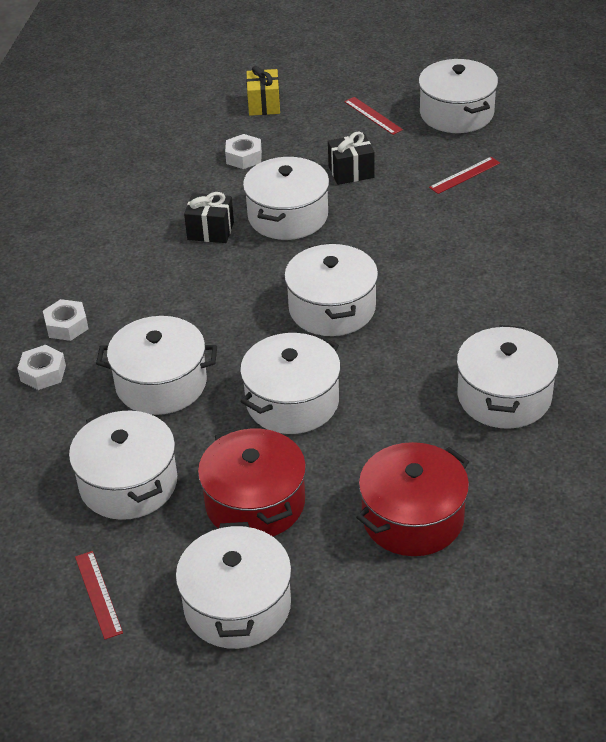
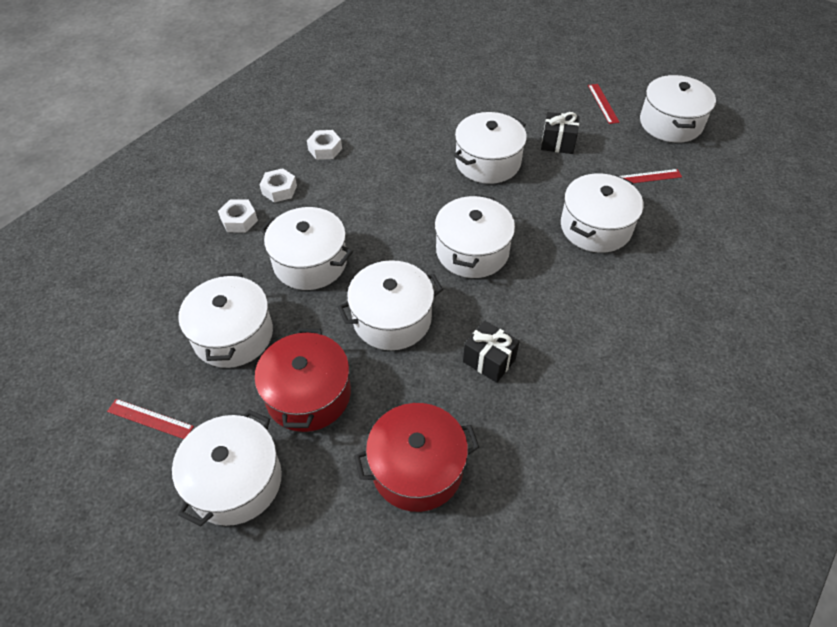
camera: 25 degrees right, 10 degrees up
(98, 594) = (150, 419): red ruler -> red ruler turned 75 degrees counterclockwise
(210, 231) = (425, 153): black gift -> black gift (489, 360)
(244, 157) = (486, 104): white nut -> white nut (325, 149)
(264, 105) = (526, 68): yellow gift -> none
(504, 396) = (561, 388): white pot -> white pot (595, 227)

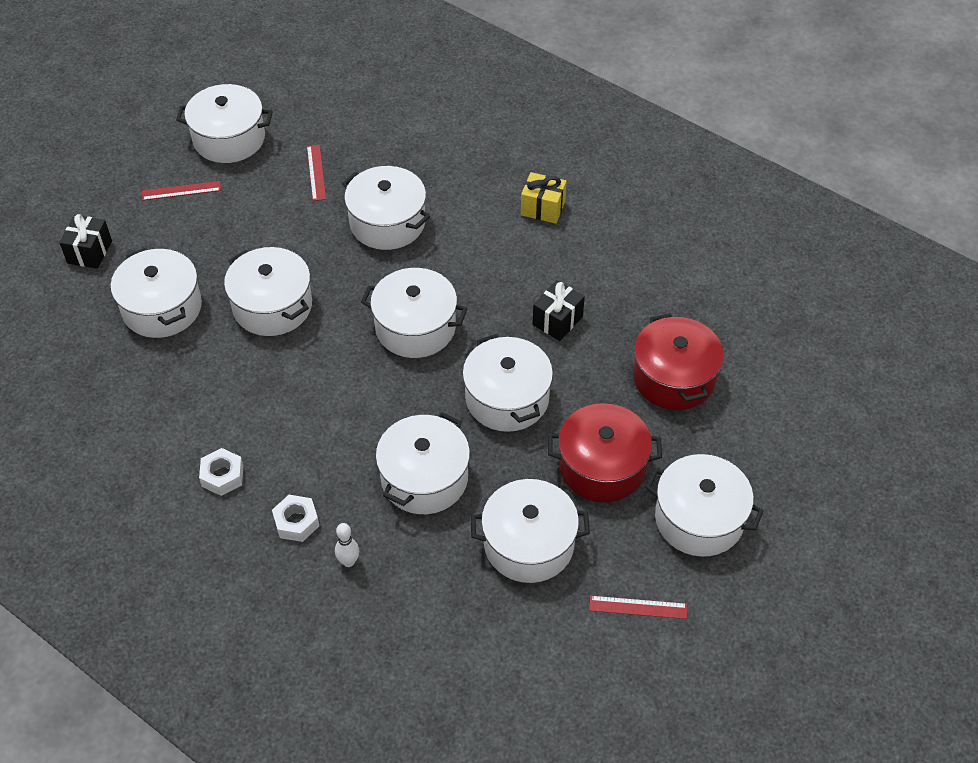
camera: 90 degrees left, 0 degrees up
(150, 419) = (638, 607): red ruler -> red ruler turned 75 degrees clockwise
(239, 220) = (348, 562): white nut -> white bowling pin
(480, 106) = (162, 308): none -> white pot
(558, 143) = (248, 239): black gift -> black gift (89, 252)
(644, 349) = (542, 208): none -> yellow gift

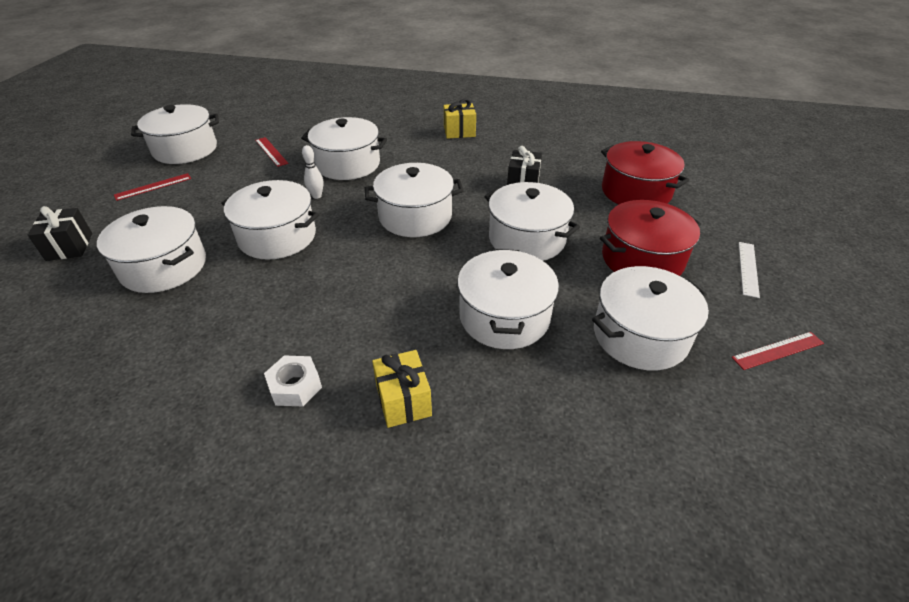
camera: 25 degrees left, 10 degrees down
(296, 522) = (403, 401): white nut -> yellow gift
(348, 562) = (485, 418): white bowling pin -> white bowling pin (316, 196)
(699, 519) = (748, 268): white pot -> white ruler

